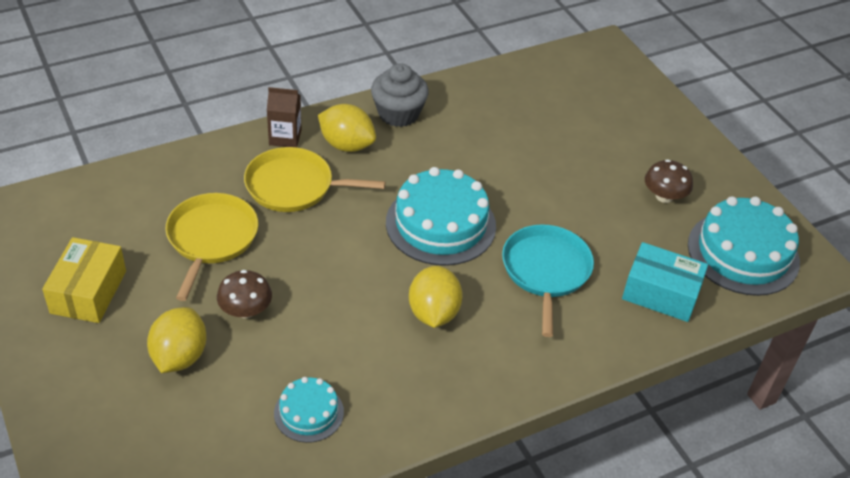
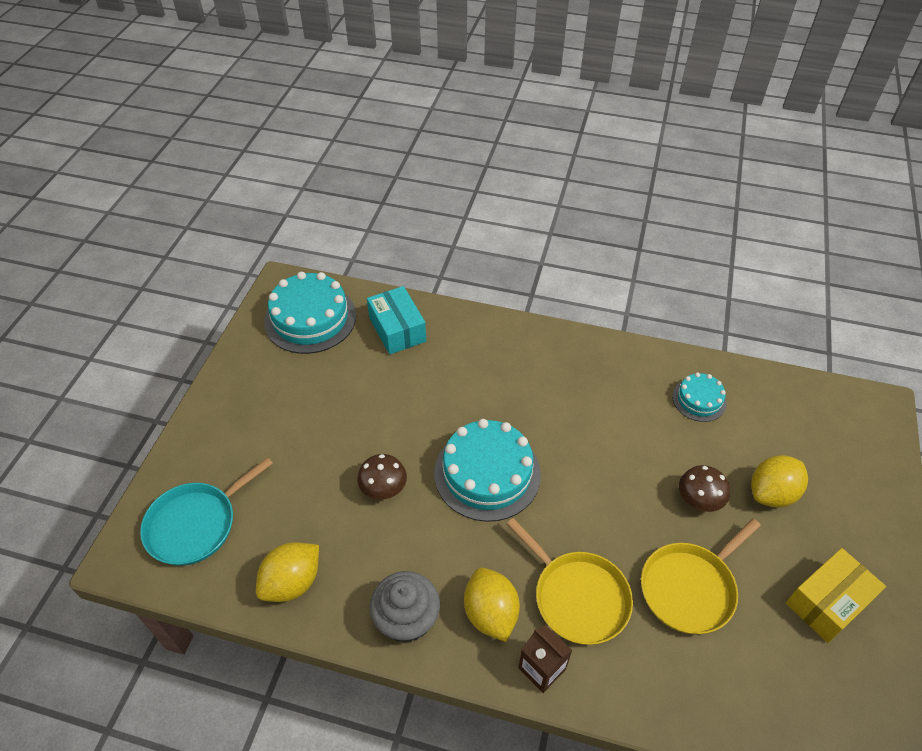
camera: 135 degrees left, 5 degrees up
(433, 313) = (560, 410): yellow lemon -> yellow lemon (292, 582)
(546, 271) = (452, 389): turquoise pan -> turquoise pan (196, 524)
(664, 196) = (299, 385): brown mushroom -> brown mushroom (383, 488)

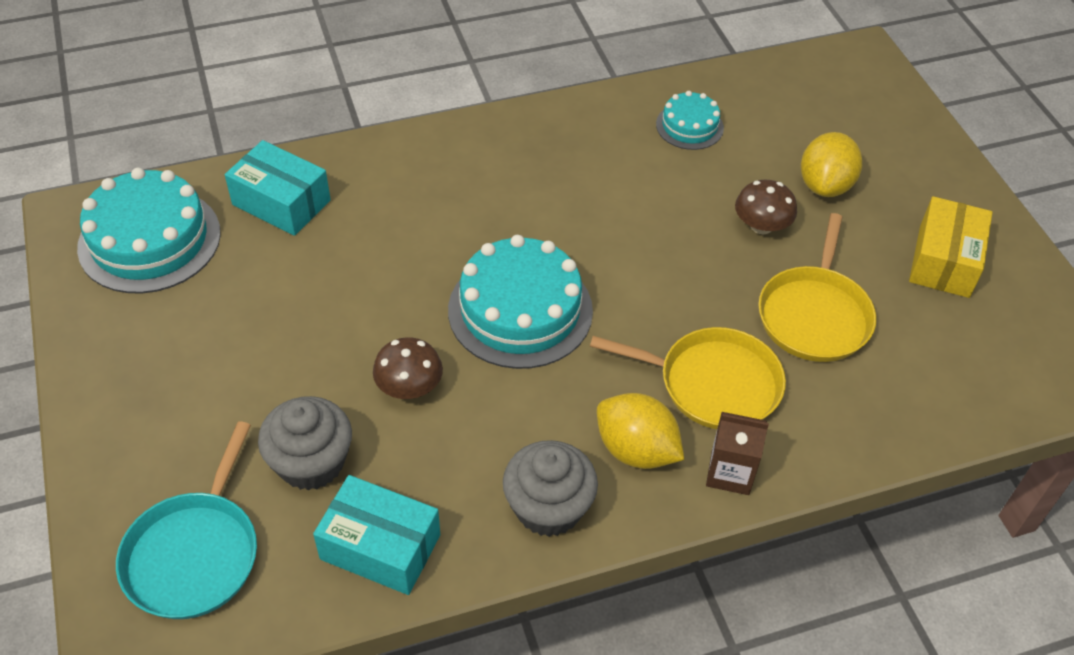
camera: 35 degrees left, 0 degrees up
(292, 582) = (380, 547): yellow lemon -> turquoise box
(294, 505) = (311, 462): none -> grey cupcake

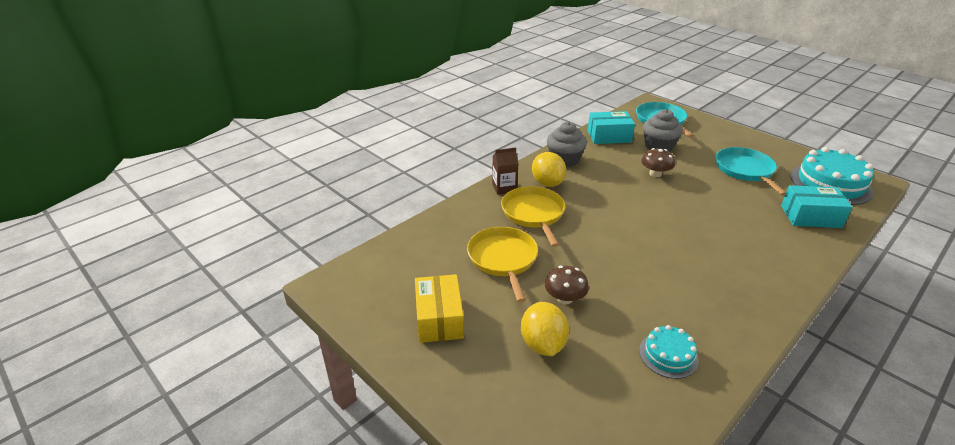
camera: 155 degrees right, 15 degrees down
(239, 325) = (745, 170): none -> turquoise pan
(520, 310) = (645, 212): turquoise cake -> none
(636, 450) = (547, 183): yellow lemon -> yellow lemon turned 60 degrees clockwise
(713, 383) = (533, 214): yellow pan -> yellow pan turned 90 degrees clockwise

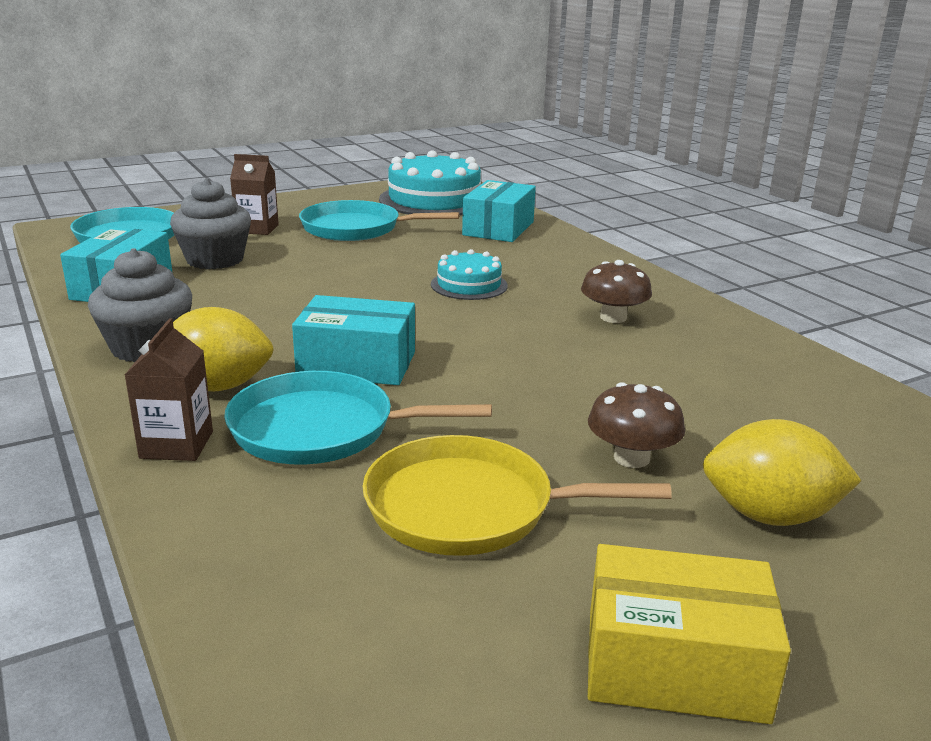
camera: 75 degrees left, 10 degrees down
(533, 214) = (321, 429): yellow pan -> turquoise pan
(590, 209) = (357, 364): none -> turquoise box
(655, 174) = (298, 284): brown mushroom -> brown mushroom (613, 317)
(668, 355) = (790, 398): turquoise cake -> turquoise cake (469, 285)
(708, 144) = (257, 229): none -> brown carton

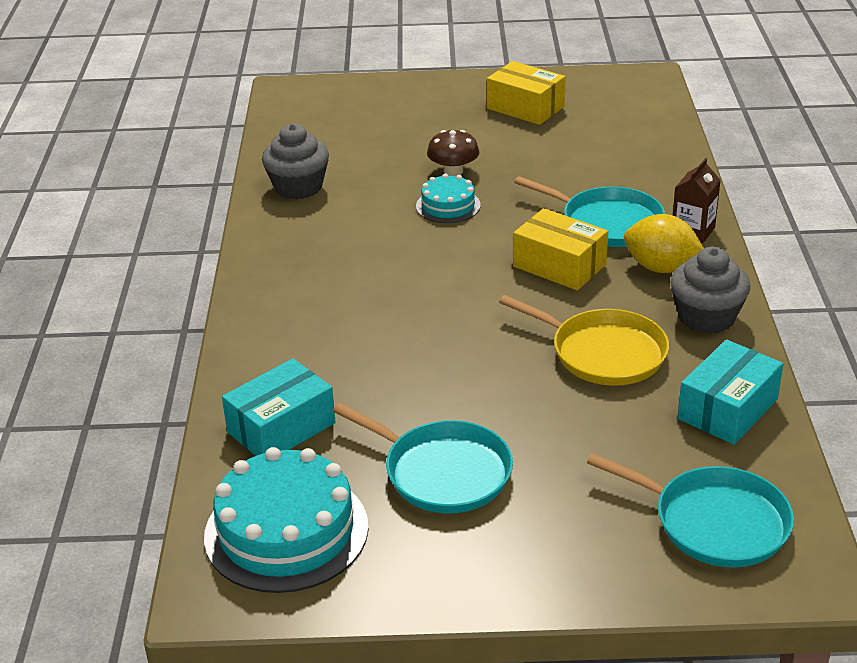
camera: 150 degrees left, 10 degrees up
(215, 260) = (628, 440): grey cupcake -> grey cupcake (298, 187)
(257, 229) = (561, 504): brown carton -> none
(357, 364) = (559, 265): turquoise box -> yellow box
(469, 285) = (407, 332): turquoise cake -> turquoise cake (448, 206)
(469, 507) = (556, 167): yellow pan -> yellow pan (603, 353)
(613, 317) = (335, 265): brown mushroom -> none
(769, 515) = (424, 136): yellow lemon -> none

